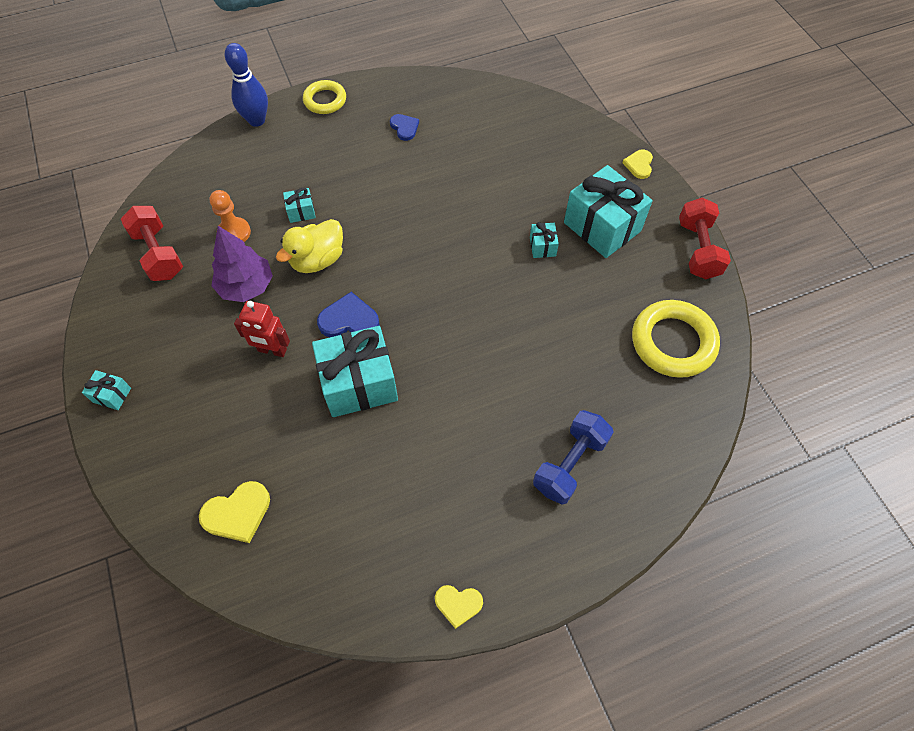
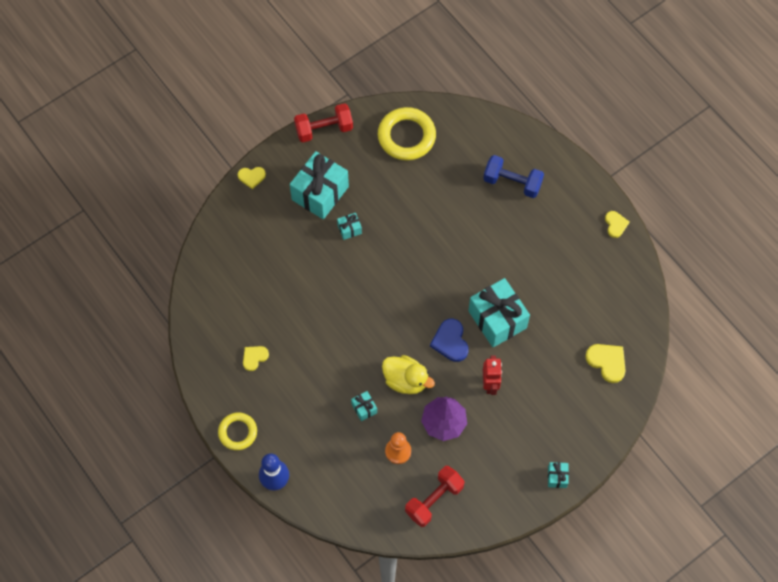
camera: 105 degrees left, 5 degrees up
(404, 128) = (254, 357): blue heart -> yellow heart

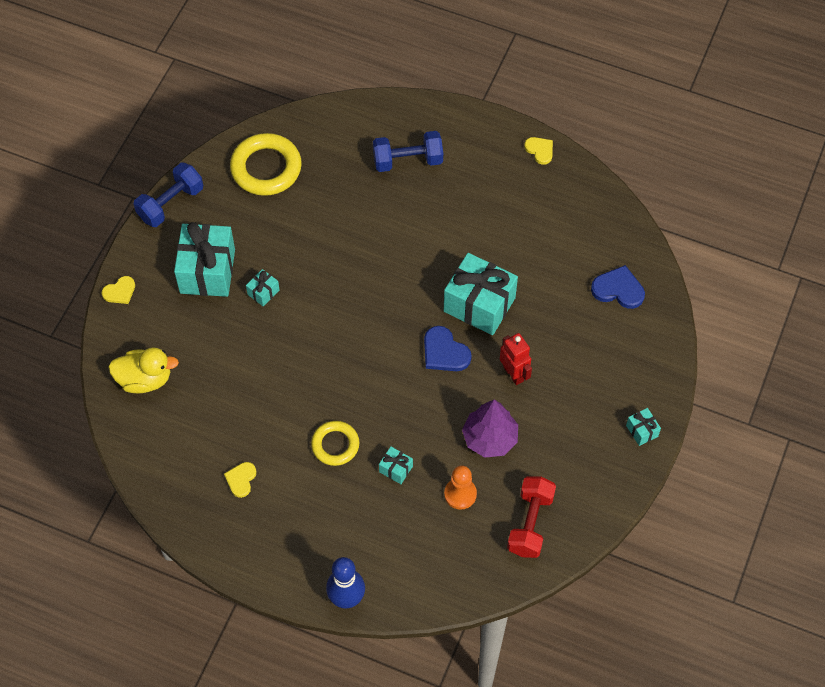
camera: 30 degrees left, 5 degrees down
(238, 432) = (271, 569): yellow ring -> yellow ring (335, 445)
(324, 129) = (171, 204): red dumbbell -> blue dumbbell
(406, 380) = (422, 416): yellow duck -> yellow duck (145, 379)
(607, 362) = (618, 289): yellow heart -> blue heart

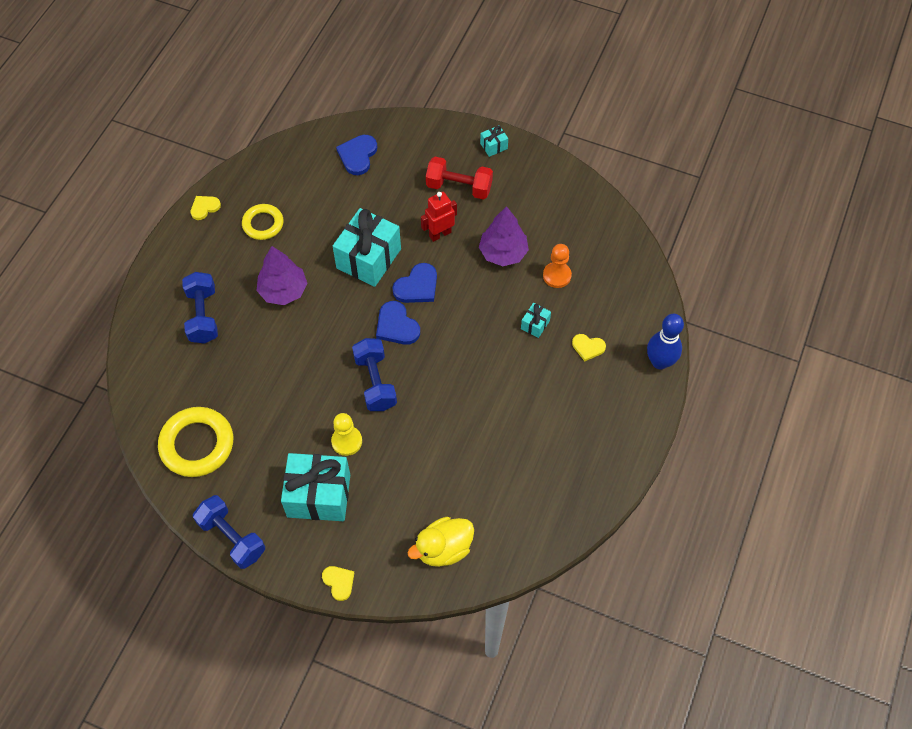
camera: 90 degrees left, 0 degrees up
(145, 379) = (443, 549): yellow duck -> yellow duck turned 120 degrees counterclockwise
(241, 479) = (550, 453): yellow heart -> yellow heart (588, 347)
(263, 292) = (347, 441): turquoise gift -> yellow pawn
(328, 315) = (375, 382): none -> blue dumbbell
(335, 445) = (512, 373): yellow ring -> yellow ring (263, 224)
(395, 333) = (396, 326): none -> blue heart
(438, 228) = (283, 291): none -> purple tree
(530, 523) = (581, 226): red dumbbell -> red dumbbell (459, 187)

